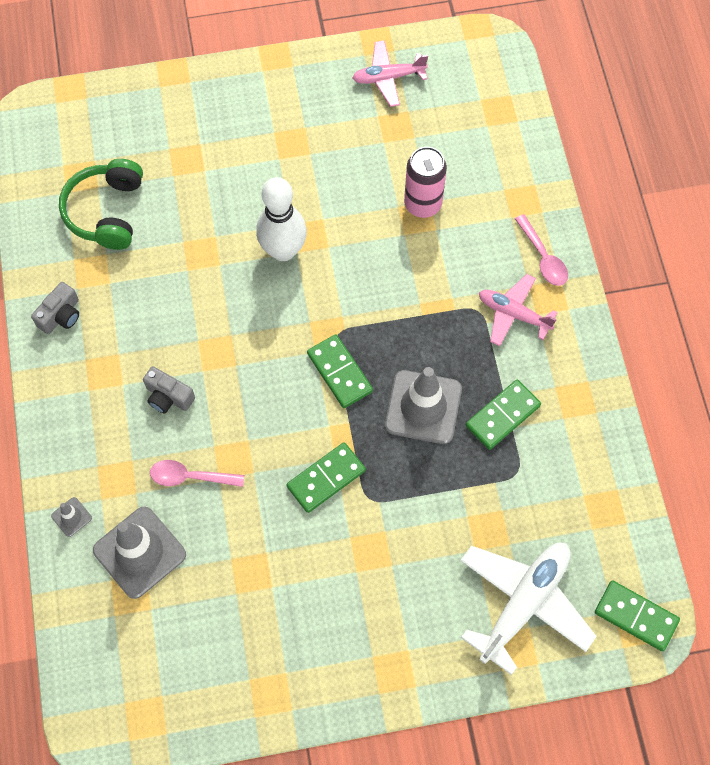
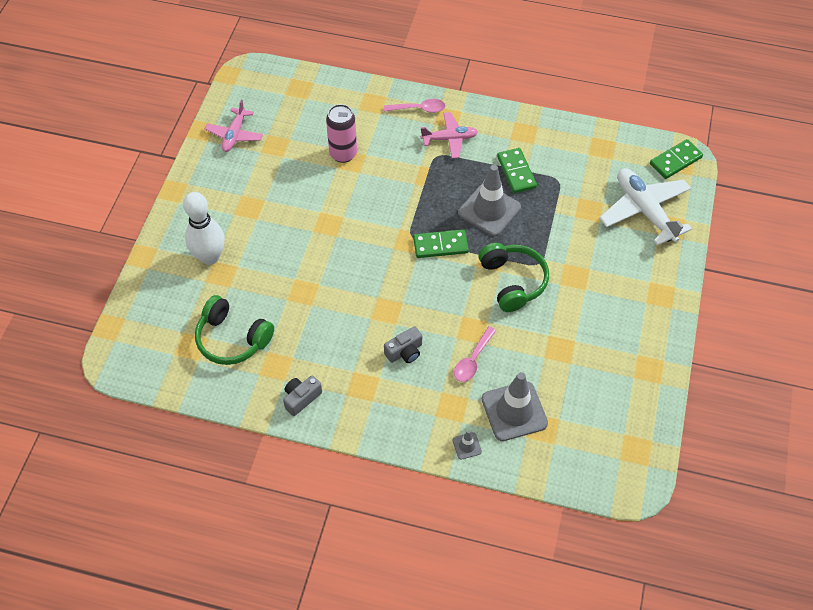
camera: 65 degrees left, 10 degrees down
(61, 315) = (301, 398): grey camera -> grey camera turned 105 degrees counterclockwise
(283, 250) = (330, 243): white bowling pin -> white bowling pin (210, 257)
(326, 478) = (512, 281): green domino -> green headphones
(513, 314) = (449, 139): pink plane -> pink plane turned 150 degrees counterclockwise

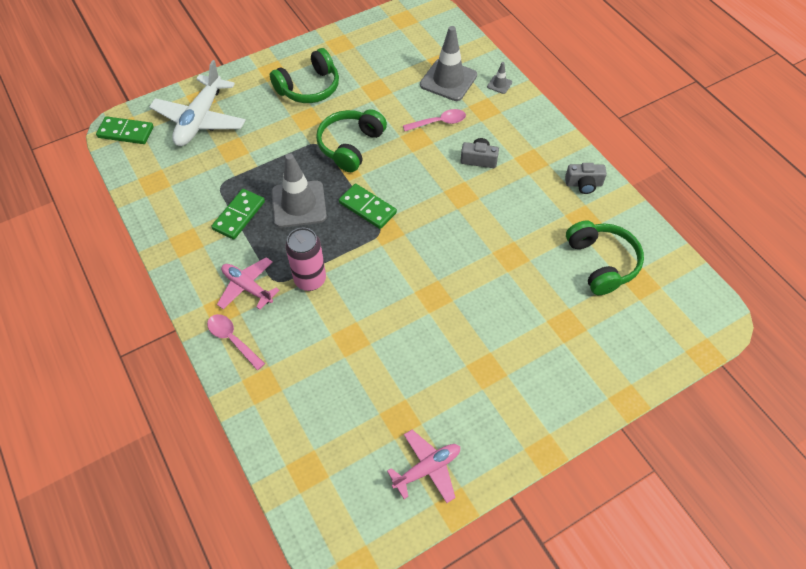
camera: 135 degrees left, 0 degrees up
(210, 257) = (564, 349): white bowling pin -> none
(343, 154) = (349, 352): pink can -> pink can (310, 280)
(611, 304) = (309, 87): none -> green headphones

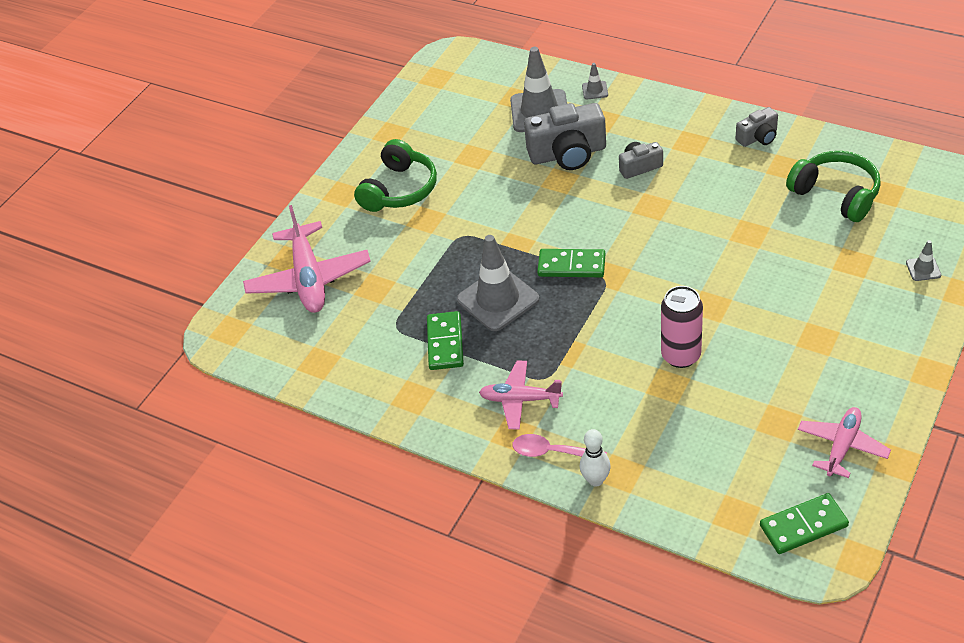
camera: 25 degrees left, 10 degrees down
(126, 132) = (235, 334): green domino -> green domino (803, 526)
(200, 119) = (309, 278): white plane -> pink plane
(241, 379) = (595, 480): none -> white bowling pin
(310, 280) = (577, 358): pink can -> pink can (681, 355)
(350, 146) = (498, 220): green headphones -> none
(439, 122) = (568, 154): pink spoon -> grey camera
(615, 363) = (923, 269): none -> grey traffic cone

